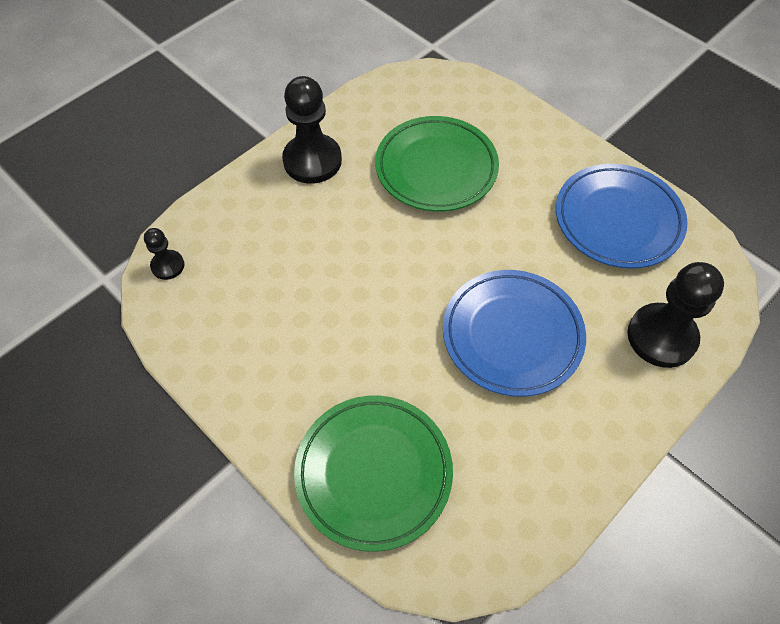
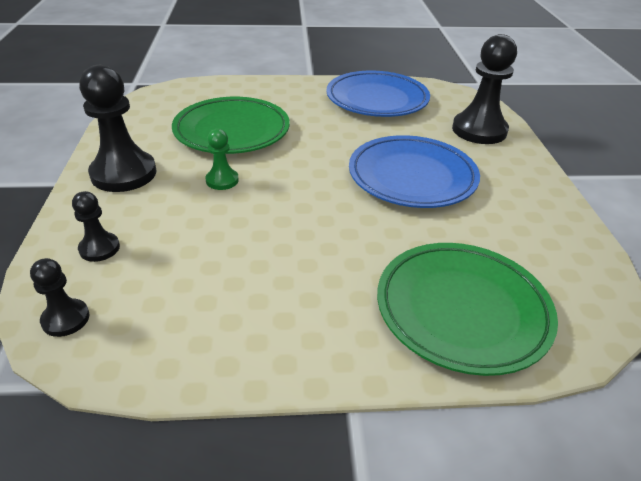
camera: 50 degrees left, 20 degrees down
(232, 223) = (99, 248): none -> black pawn
(366, 220) = (222, 180): none -> green pawn

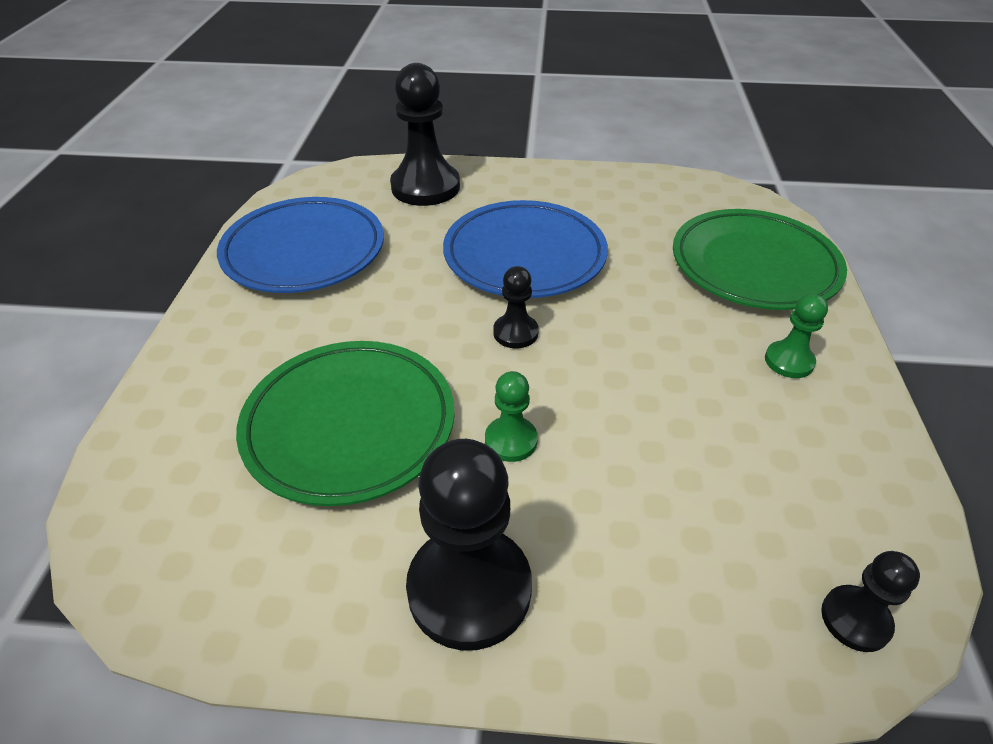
camera: 80 degrees left, 5 degrees up
(99, 248) = (695, 598): black pawn -> black pawn (515, 333)
(319, 318) = (789, 361): none -> green pawn

